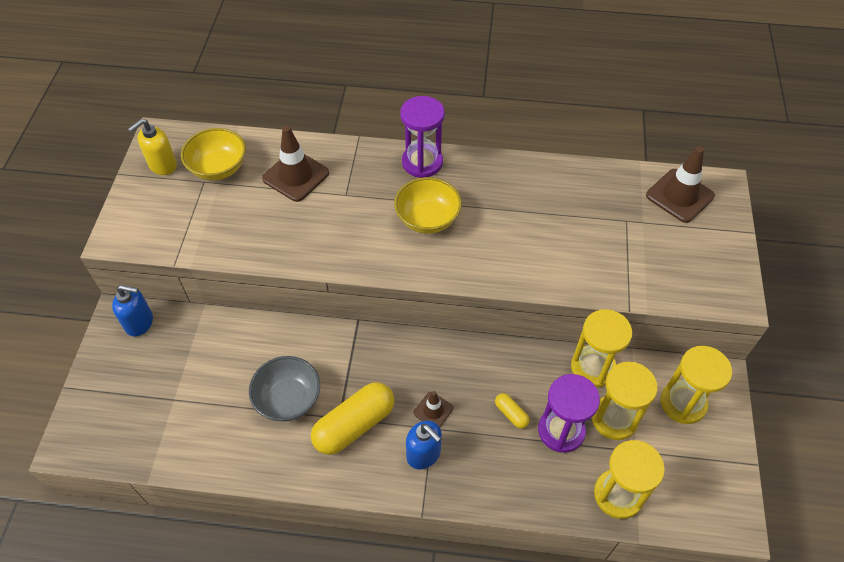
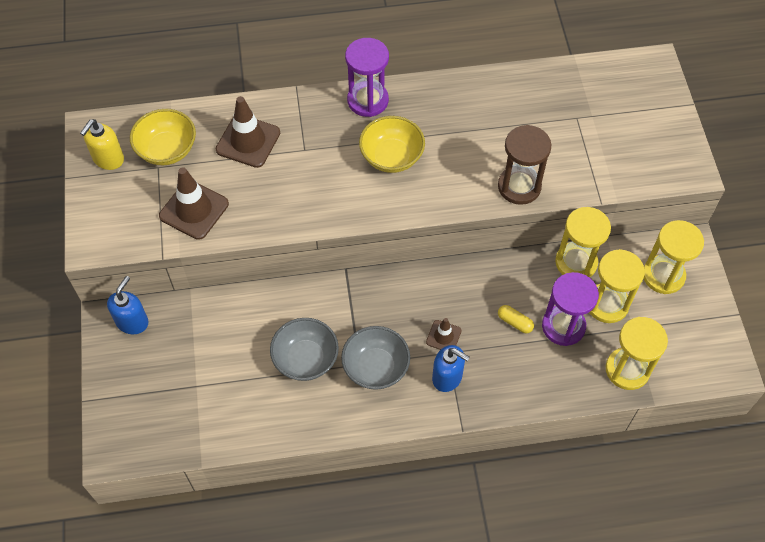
camera: 15 degrees left, 5 degrees up
(139, 323) = (132, 322): blue soap dispenser -> blue soap dispenser turned 60 degrees counterclockwise
(354, 425) = (375, 367): yellow capsule -> grey bowl
(547, 275) = (519, 186): none -> brown hourglass
(679, 196) = (619, 82): brown traffic cone -> brown traffic cone (194, 210)

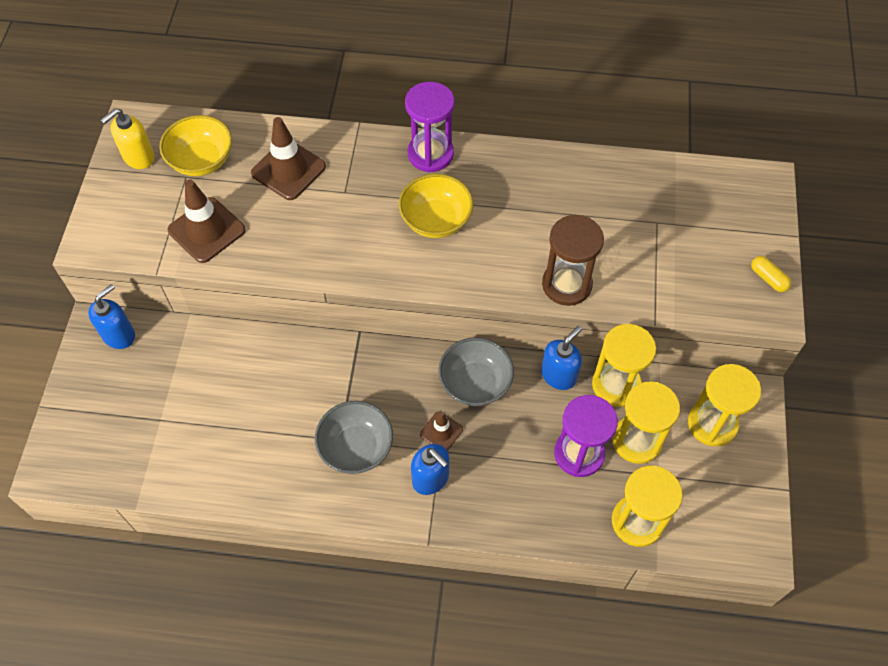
camera: 15 degrees right, 0 degrees up
(305, 359) = (284, 419): grey bowl -> grey bowl (475, 383)
(515, 322) = (525, 435): yellow capsule -> yellow capsule (768, 278)
(526, 265) = (559, 375): none -> blue soap dispenser

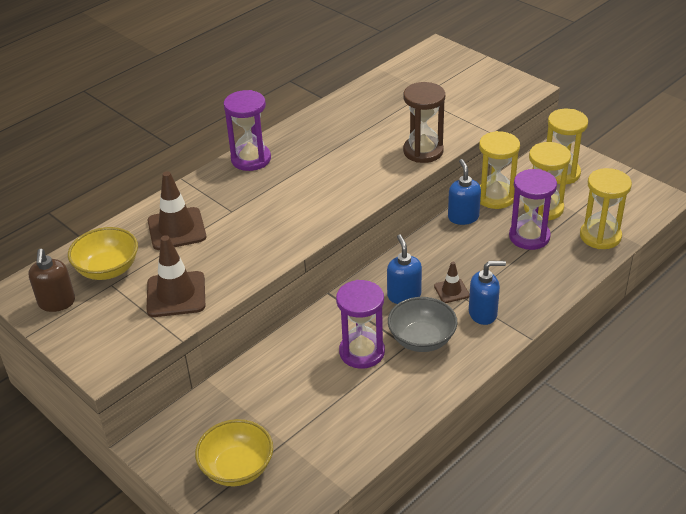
camera: 50 degrees left, 20 degrees down
(119, 335) = (176, 432): blue soap dispenser -> blue soap dispenser (404, 295)
(138, 157) = (57, 303): yellow soap dispenser -> brown soap dispenser
(304, 409) = (362, 352): none -> purple hourglass
(436, 220) = (308, 181): yellow bowl -> yellow bowl (237, 468)
(475, 383) = (430, 257): grey bowl -> none
(768, 278) = (504, 78): yellow capsule -> none

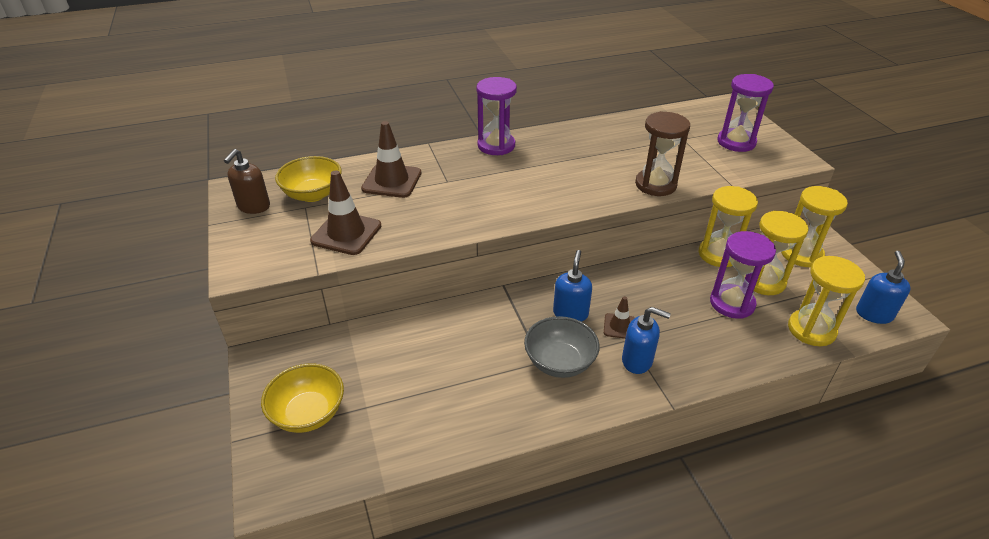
camera: 25 degrees right, 0 degrees up
(362, 352) = (495, 351): purple hourglass -> purple hourglass (736, 142)
(463, 217) = (675, 262): blue soap dispenser -> blue soap dispenser (874, 314)

